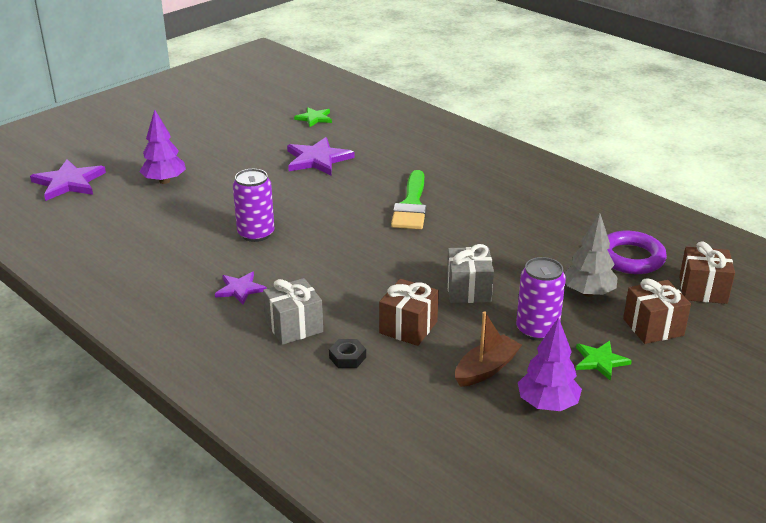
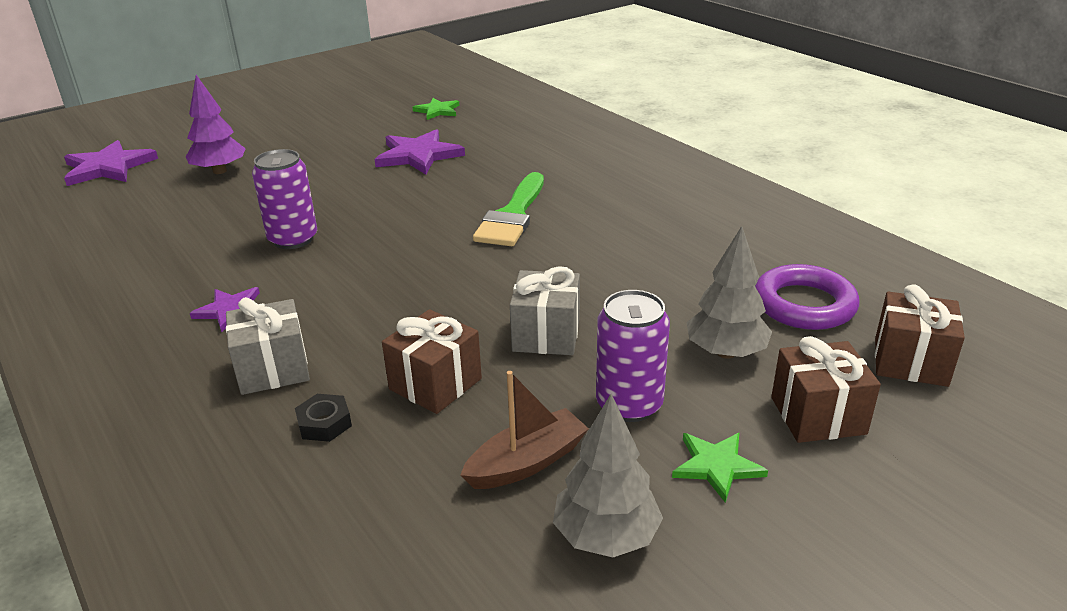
camera: 10 degrees right, 0 degrees up
(547, 404) = (606, 536): purple tree -> grey tree

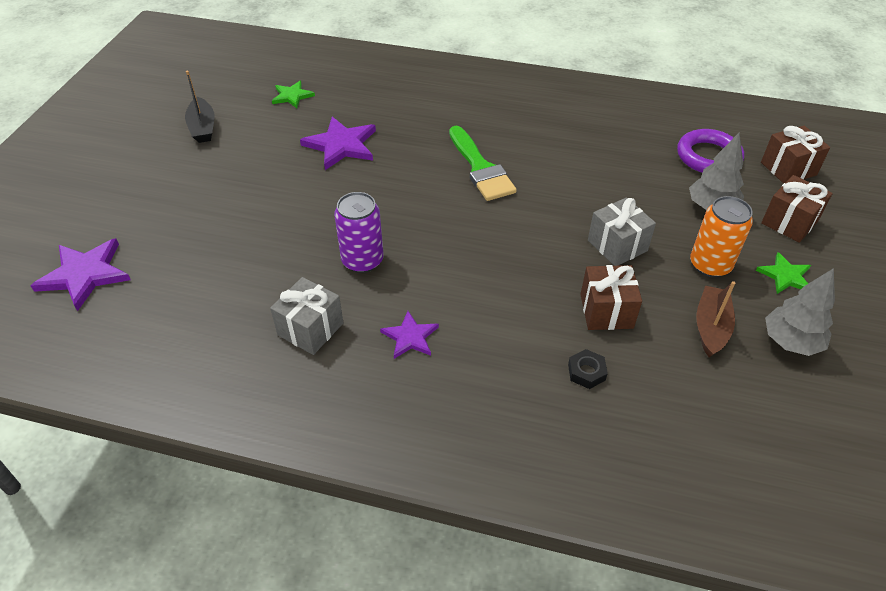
camera: 40 degrees left, 15 degrees up
(219, 171) = (200, 230): purple tree -> none
(273, 369) = (504, 359): grey gift -> grey gift (310, 329)
(335, 109) = (203, 127): none -> black boat
(629, 404) = (710, 265): purple can -> orange can

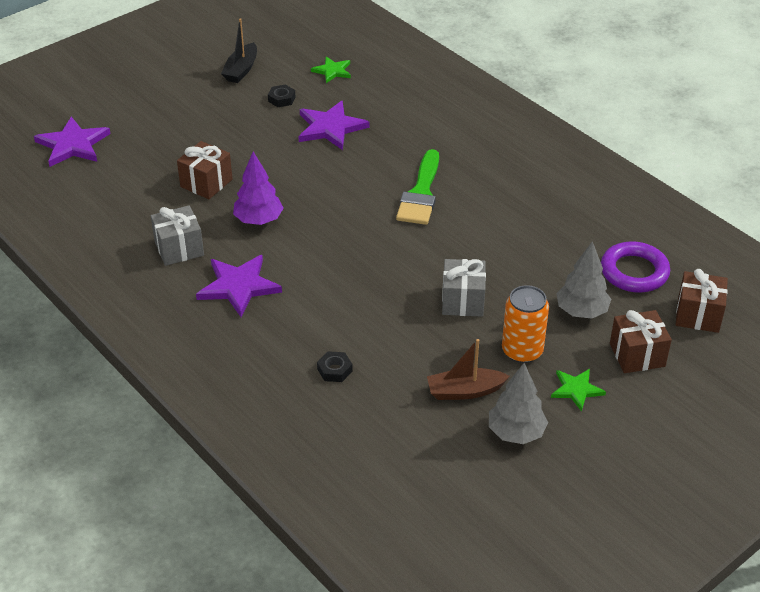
camera: 35 degrees right, 5 degrees down
(269, 138) = (281, 99): none -> black nut
(362, 260) = (259, 220): purple can -> purple tree
(410, 337) = (238, 286): purple star -> purple star, size x1.68
(606, 311) = (397, 340): brown gift -> brown gift (206, 183)
(711, 327) = (465, 391): brown boat -> brown boat turned 150 degrees counterclockwise

